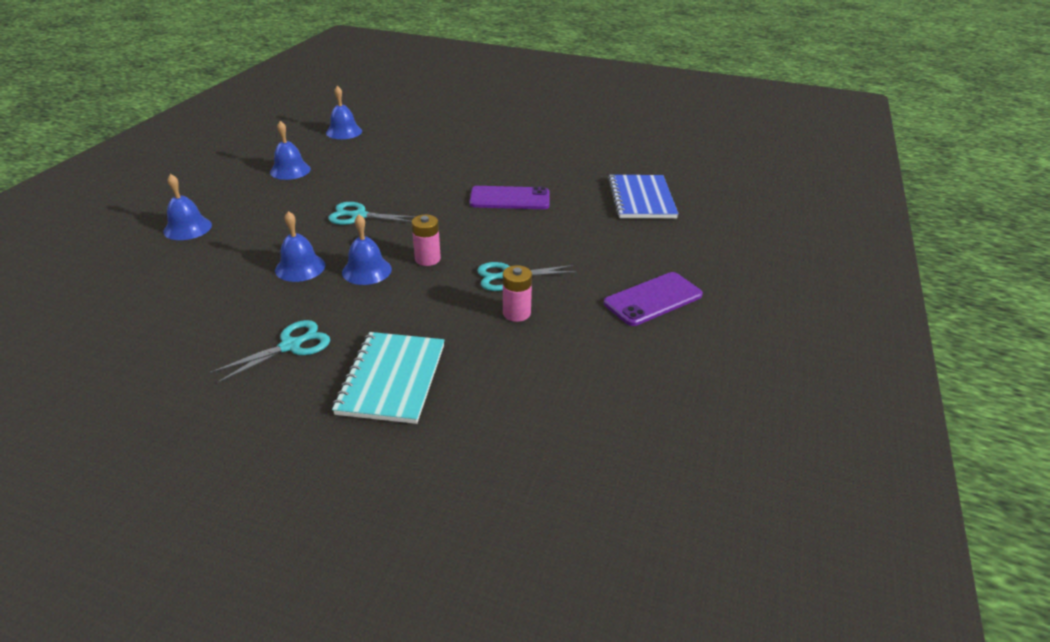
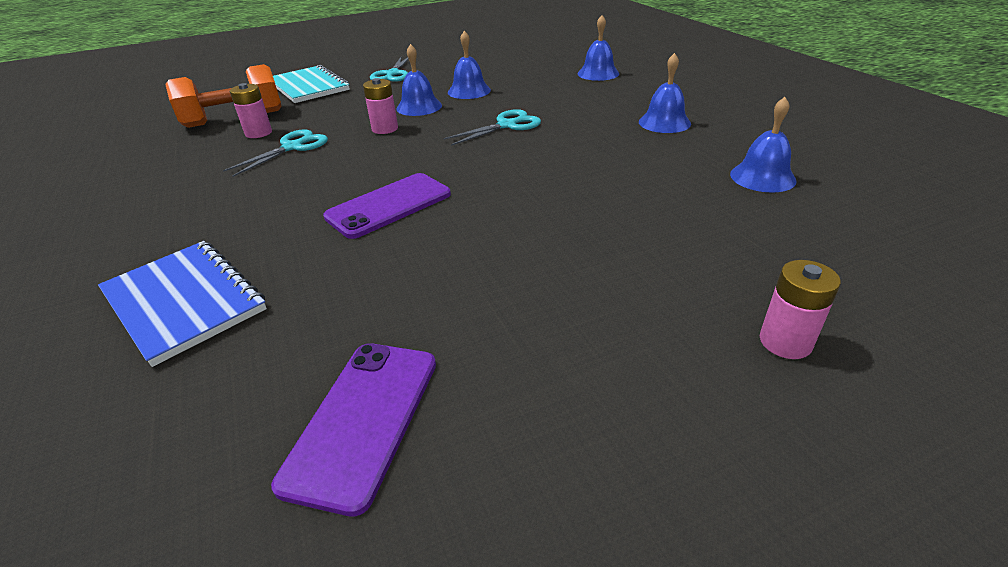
camera: 140 degrees right, 0 degrees up
(468, 107) = (785, 342): none -> pink battery
(518, 354) = (234, 119): none -> orange dumbbell
(653, 299) = (123, 187): purple phone -> purple phone (363, 420)

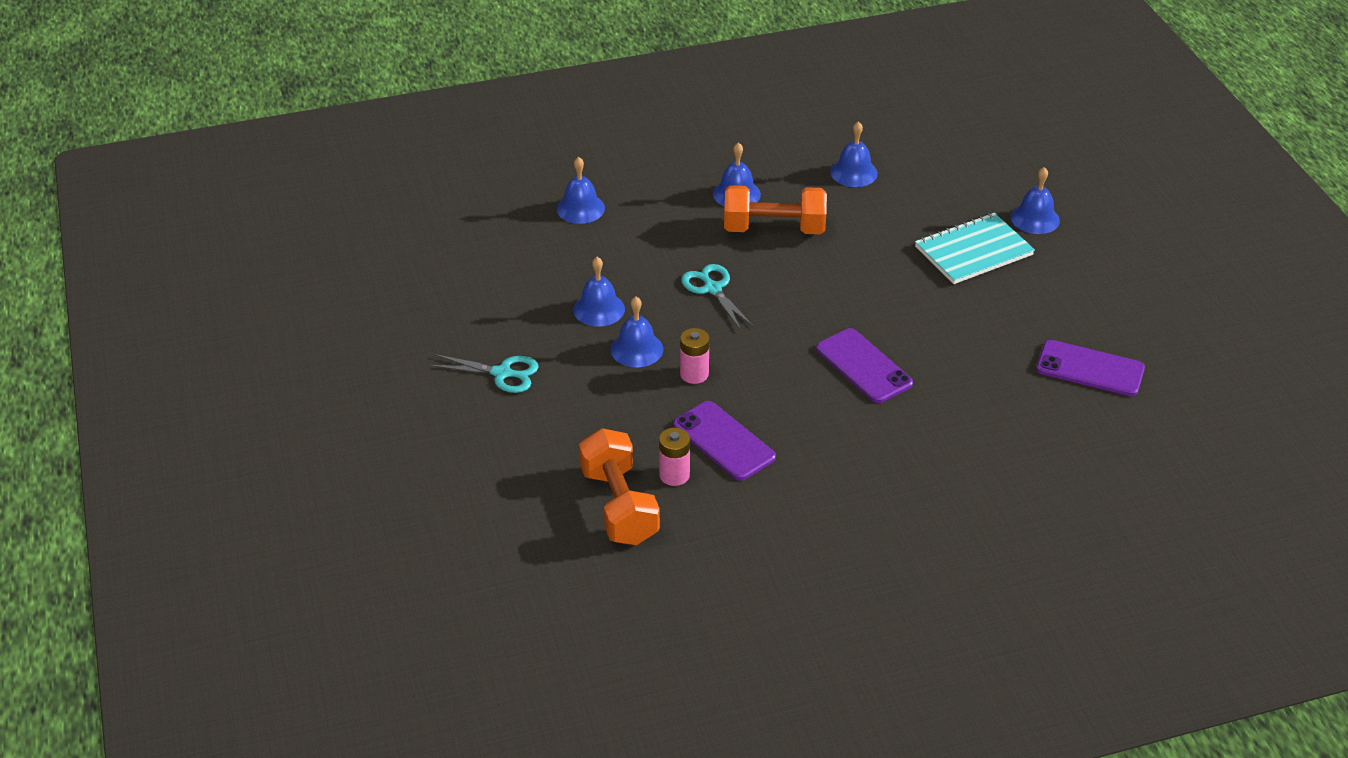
camera: 85 degrees left, 5 degrees up
(184, 301) = (985, 463): blue notebook -> none
(292, 147) = (724, 441): turquoise scissors -> purple phone
(308, 87) = (520, 451): turquoise notebook -> turquoise notebook (973, 251)
(616, 143) = (774, 229): none -> orange dumbbell
(785, 342) = (1035, 218): pink battery -> blue bell

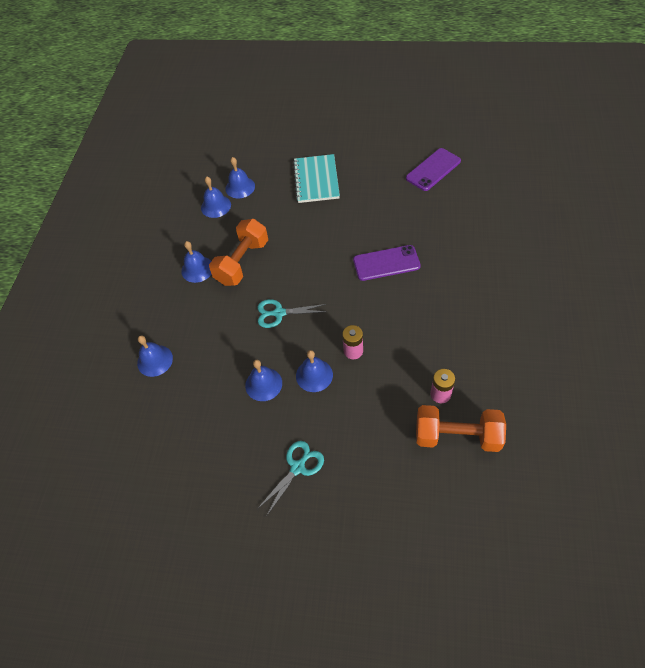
camera: 60 degrees left, 15 degrees up
(724, 441) = (420, 356): purple phone -> none
(1035, 218) = (305, 146): blue bell -> blue bell (240, 187)

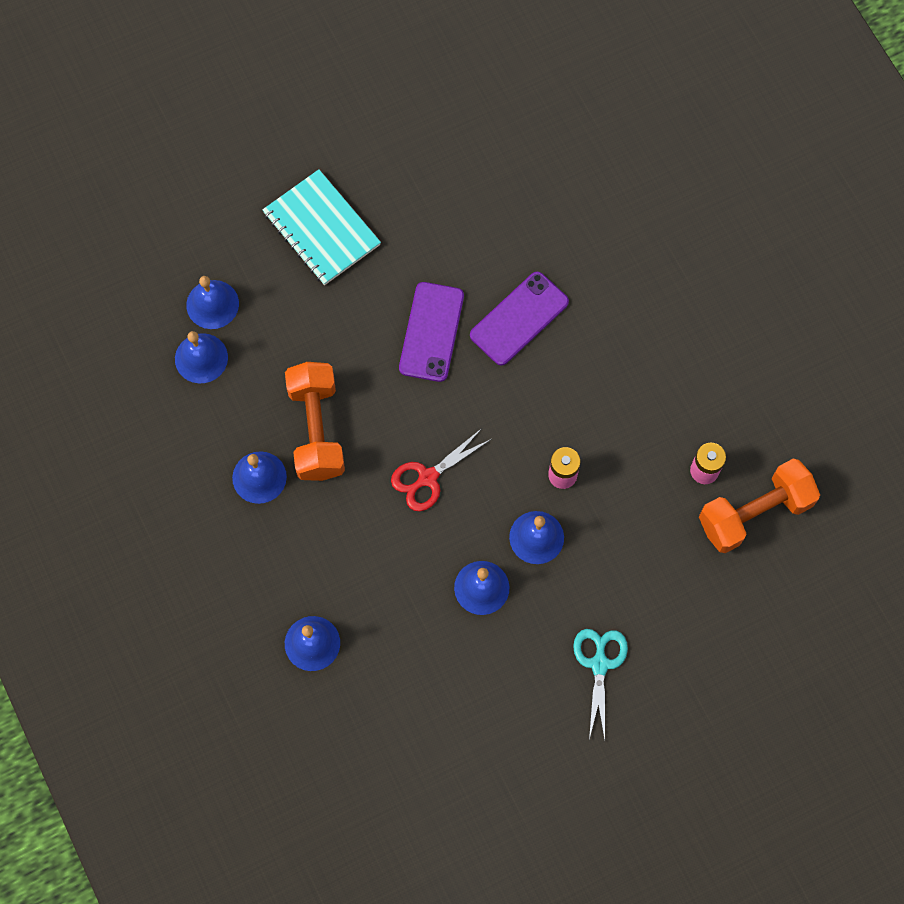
camera: 40 degrees left, 15 degrees up
(279, 313) = (427, 478): turquoise scissors -> red scissors
(433, 169) = (483, 120): purple phone -> purple phone (431, 332)

